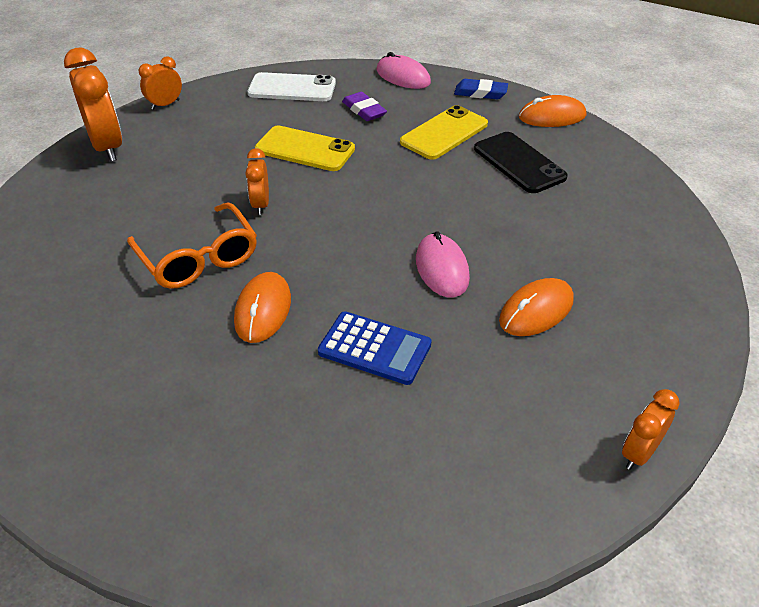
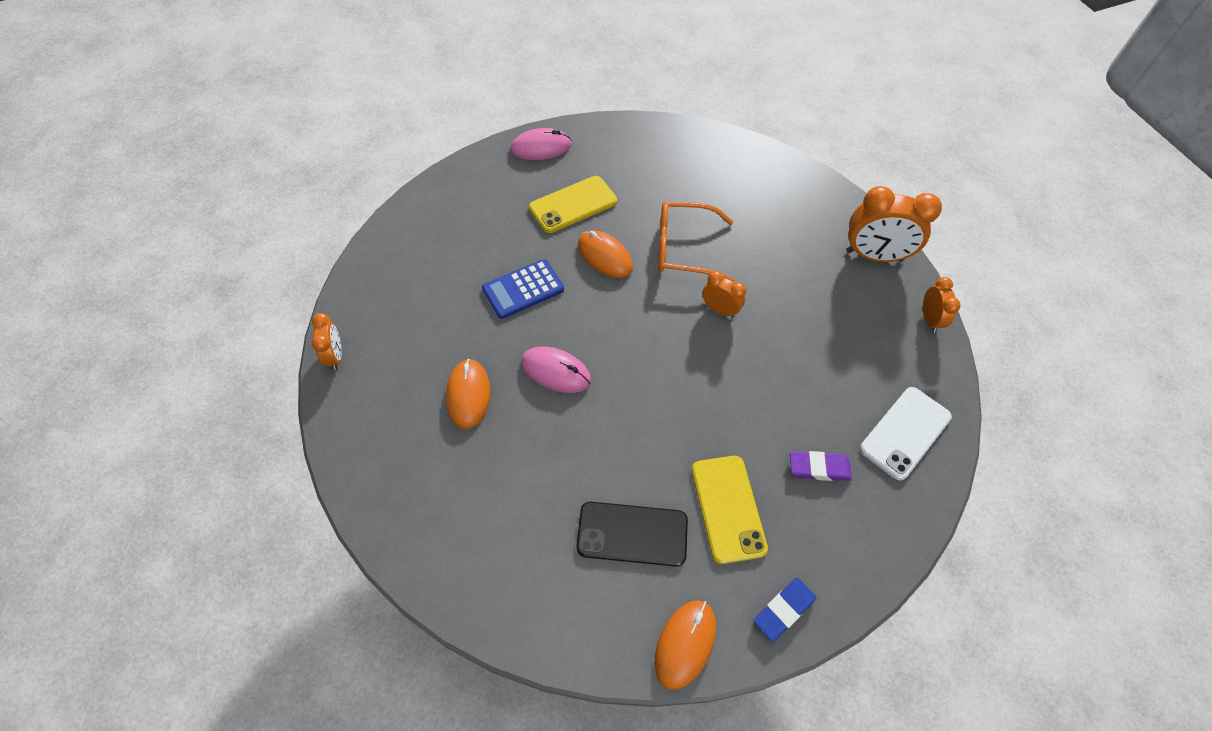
camera: 125 degrees right, 15 degrees up
(305, 149) = (779, 379): yellow phone -> yellow phone (573, 205)
(403, 76) = (871, 555): pink mouse -> pink mouse (541, 147)

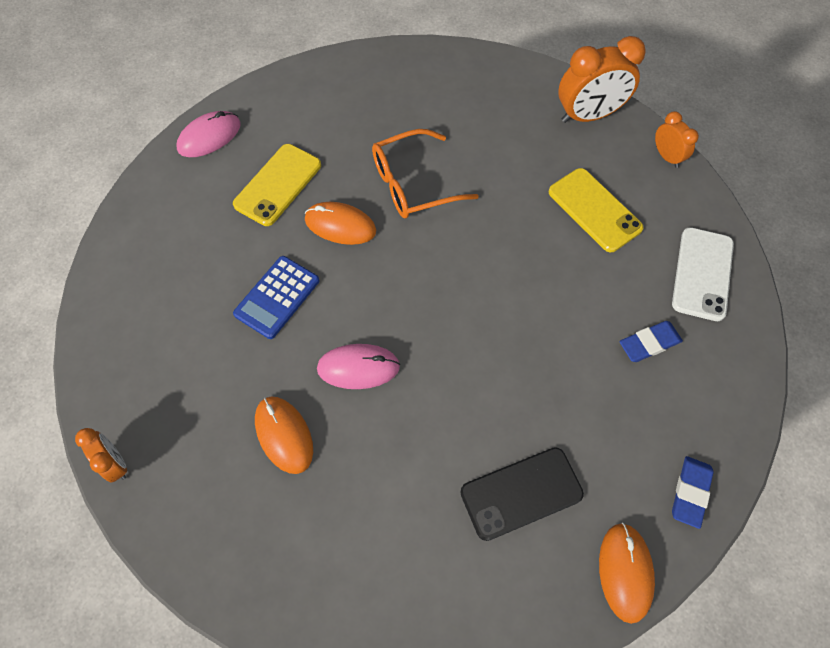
camera: 25 degrees left, 5 degrees up
(719, 310) = (480, 231): orange clock -> none
(728, 508) = (592, 423): yellow phone -> yellow phone (594, 210)
(819, 468) = (649, 343): purple eraser -> blue eraser

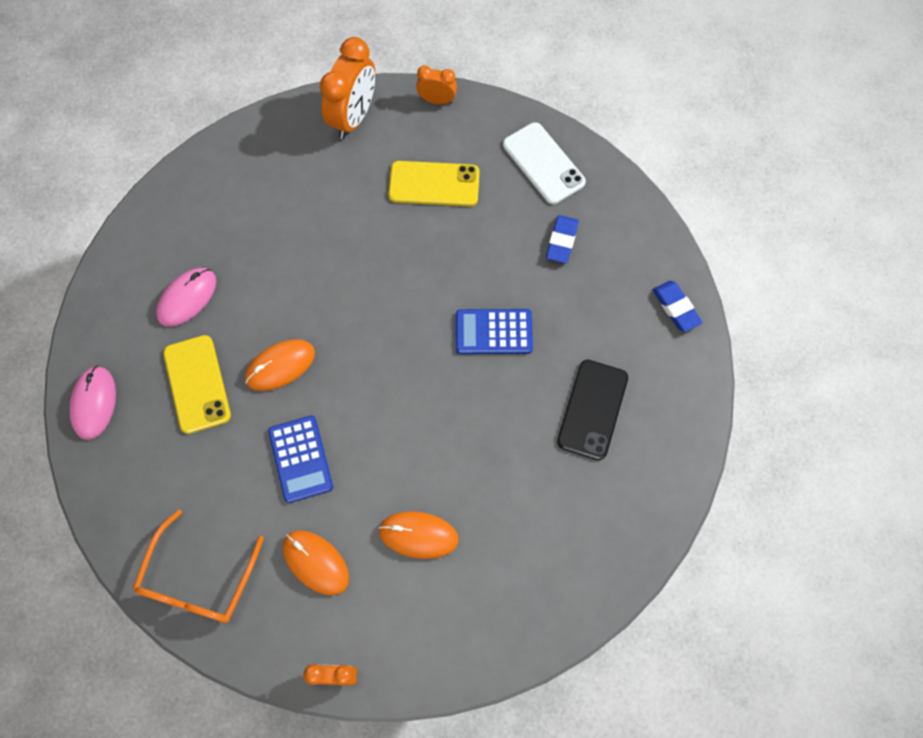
camera: 50 degrees left, 5 degrees up
(358, 367) = (411, 444): pink mouse -> pink mouse (187, 298)
(412, 184) = (294, 286): orange glasses -> orange glasses (198, 580)
(513, 354) = (493, 332): none -> blue calculator
(625, 572) = (691, 390): orange mouse -> orange mouse (316, 562)

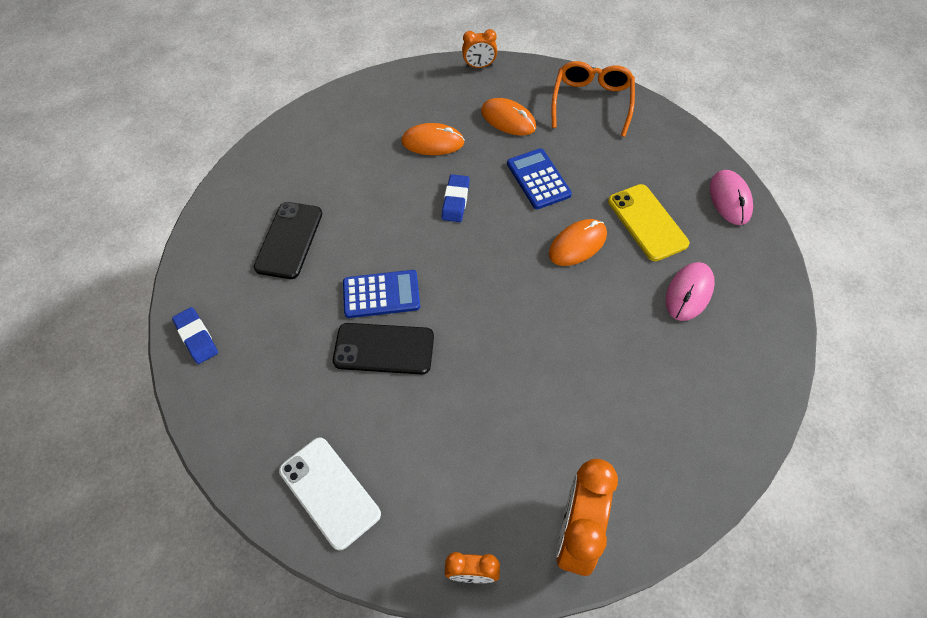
camera: 175 degrees right, 10 degrees down
(434, 184) = (460, 448): yellow phone -> none
(494, 276) = (384, 349): none -> black phone
(562, 241) = (310, 395): blue eraser -> blue eraser (455, 201)

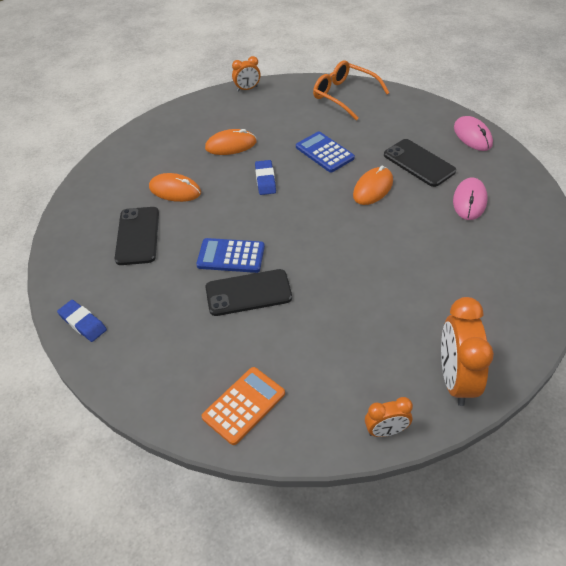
camera: 15 degrees left, 10 degrees down
(329, 492) = (244, 405): white phone -> orange calculator
(381, 294) = (231, 256): blue calculator -> blue calculator turned 150 degrees counterclockwise
(508, 119) = (284, 119): orange mouse -> orange mouse (175, 190)
(592, 102) = (344, 95): orange glasses -> orange glasses turned 45 degrees counterclockwise
(647, 222) = (419, 163): yellow phone -> black phone

